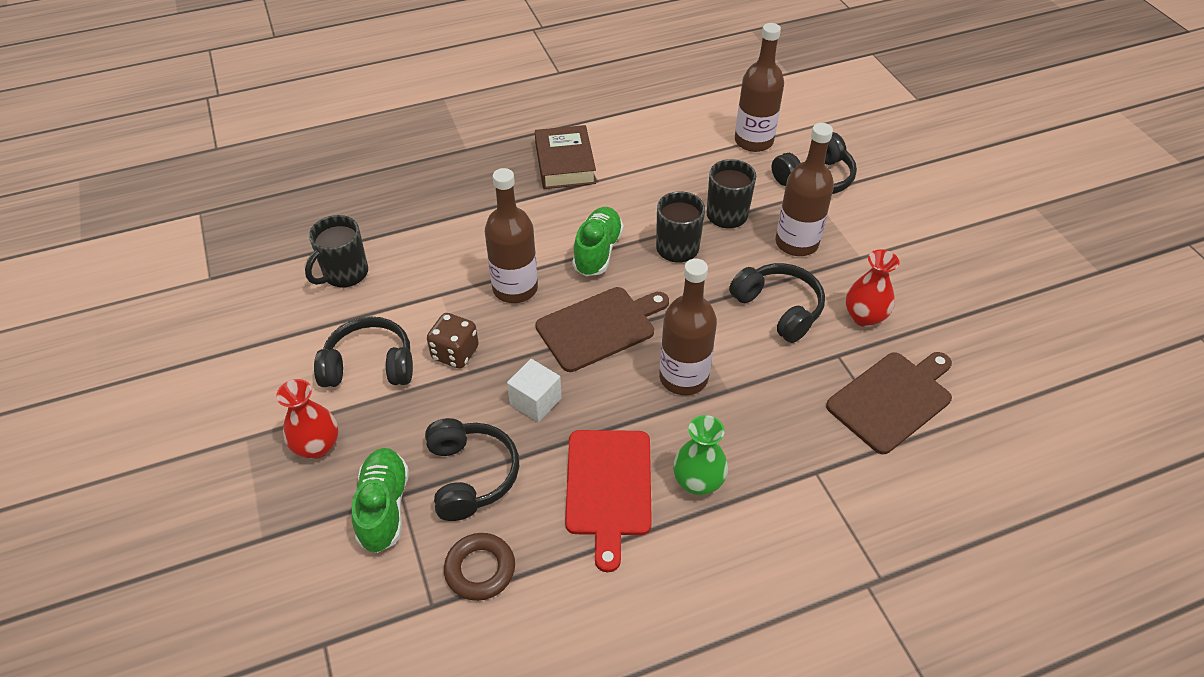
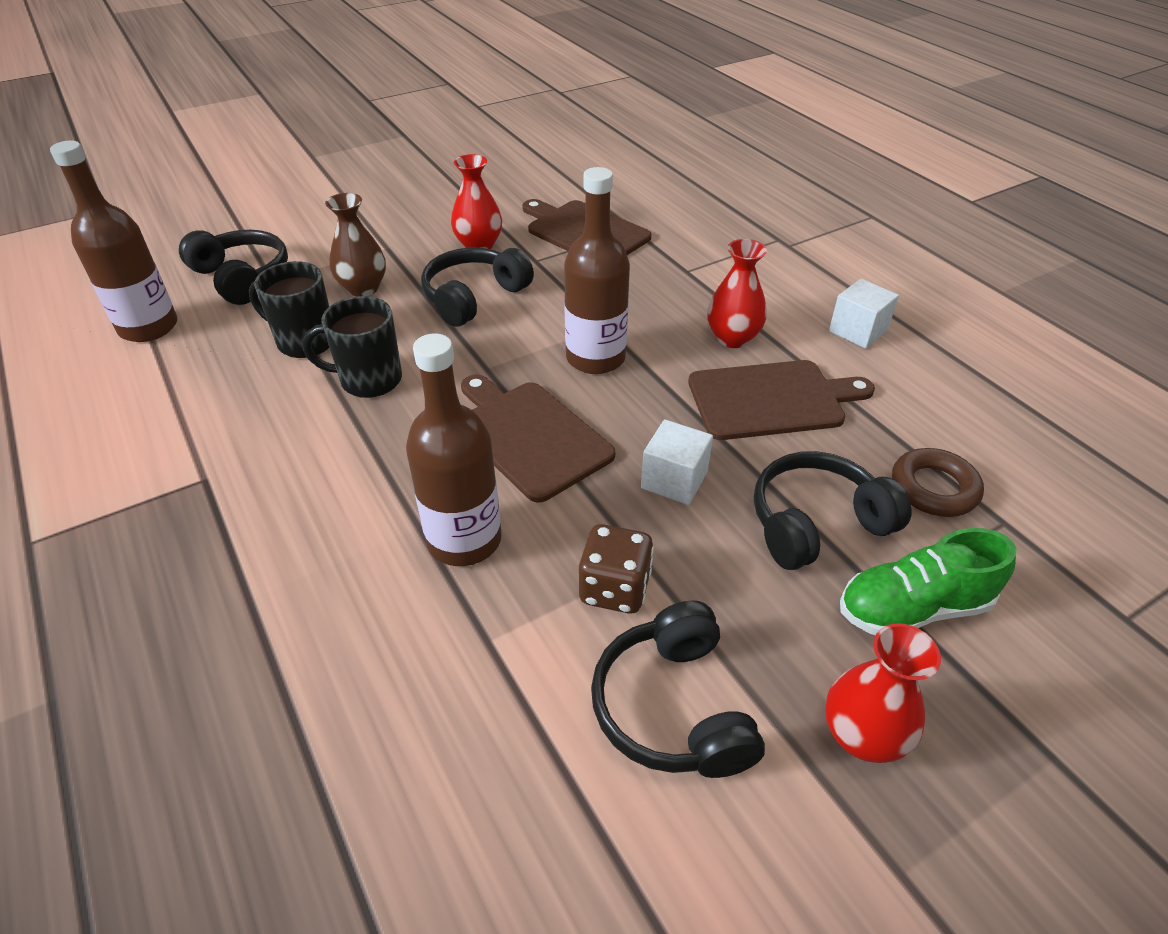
camera: 100 degrees left, 5 degrees down
(345, 274) = (447, 836): black mug -> none
(565, 163) = (147, 526): brown book -> none
(597, 251) = (378, 456): green shoe -> none
(608, 487) = (771, 400): red cutting board -> brown cutting board
(696, 595) = (858, 331): none -> white cube
(698, 482) = (732, 338): green vase -> red vase
(796, 243) = (363, 288): brown bottle -> brown vase

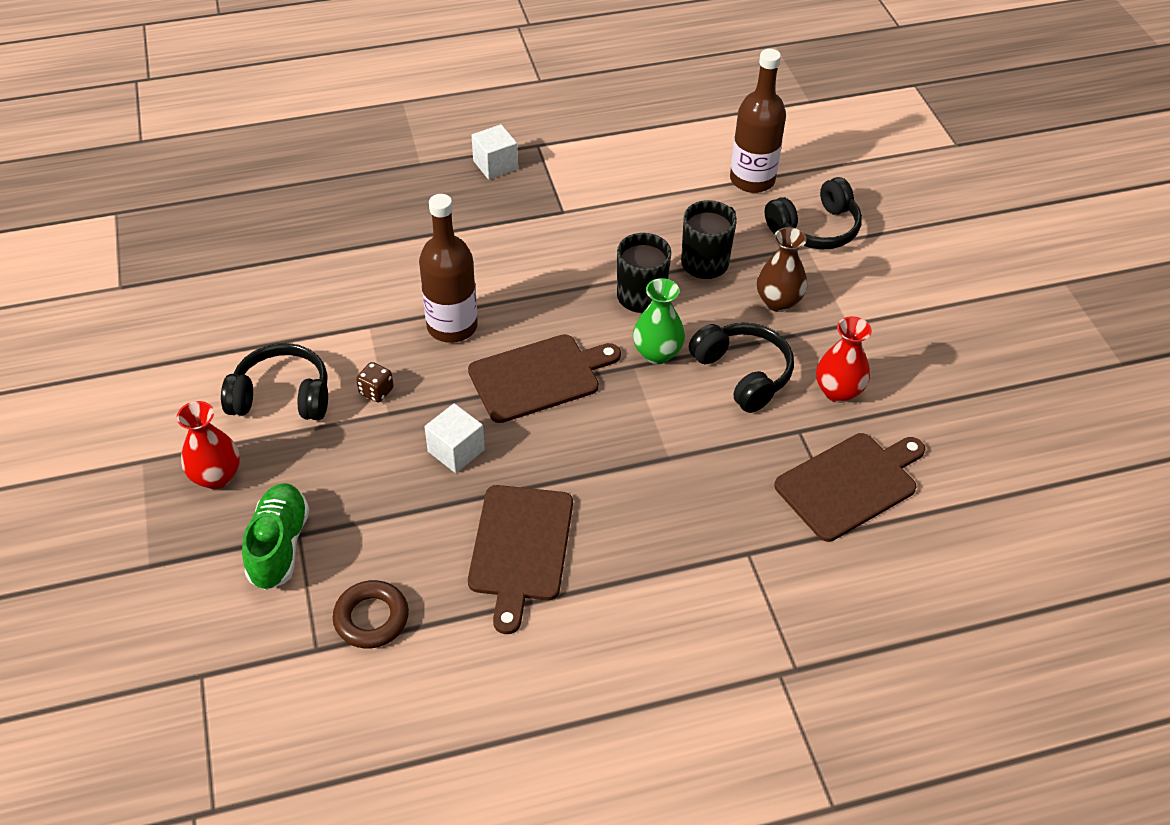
camera: 105 degrees right, 5 degrees up
(462, 354) = (657, 353): none -> green vase
(595, 358) = (622, 440): brown bottle -> none
(614, 589) = (376, 391): brown dice -> brown dice, size x0.65
(732, 338) = (618, 551): red vase -> none
(816, 523) = (375, 522): black headphones -> none
(858, 331) = (595, 666): white cube -> white cube (495, 165)

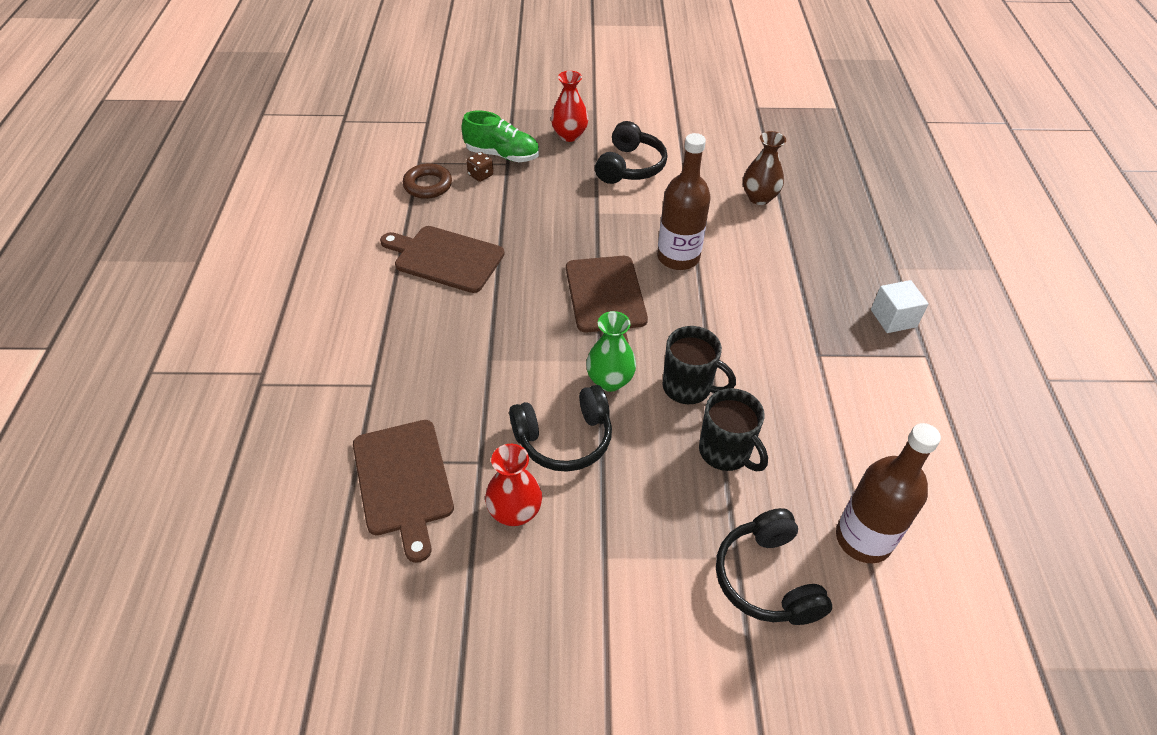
camera: 105 degrees right, 0 degrees up
(376, 391) = (620, 209): brown dice -> brown dice (480, 175)
(456, 451) = (547, 240): white cube -> none
(778, 302) = (653, 500): brown vase -> brown vase (759, 198)

